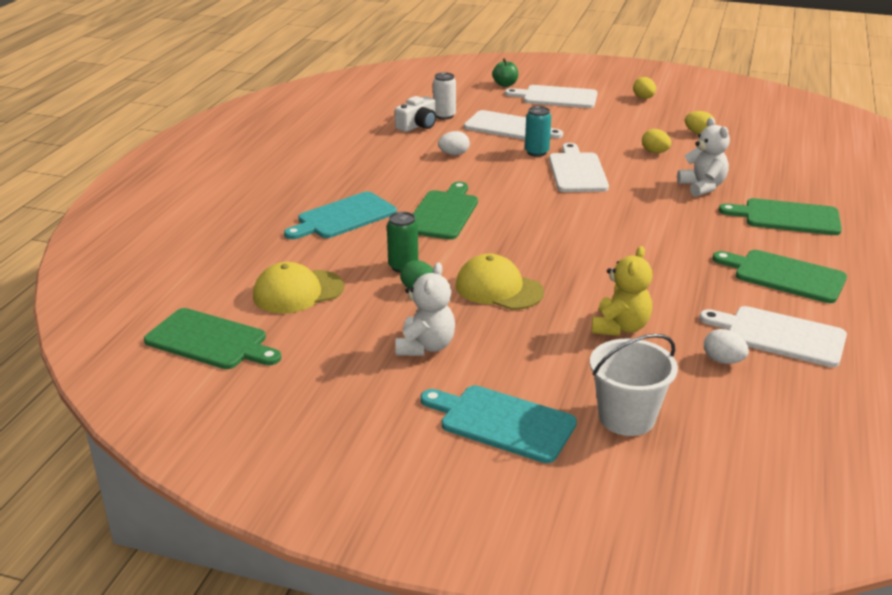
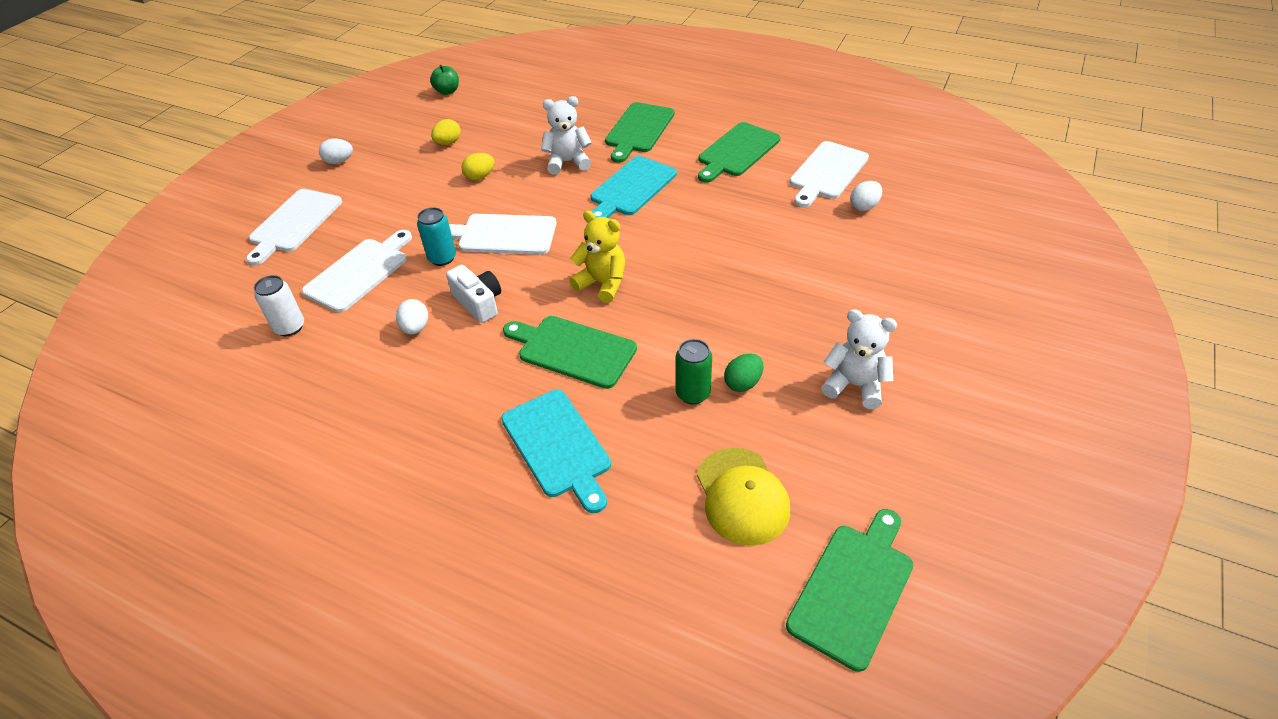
camera: 80 degrees left, 15 degrees up
(418, 125) = (308, 356): white camera -> white camera (478, 302)
(498, 289) = (746, 321): yellow cap -> none
(502, 422) = (969, 342): turquoise cutting board -> turquoise cutting board (631, 188)
(505, 84) = (222, 261): green apple -> green apple (447, 91)
(620, 327) = (816, 252): yellow teddy bear -> yellow teddy bear (602, 283)
(626, 417) = (949, 269): white bucket -> none
(643, 98) = (339, 161): yellow egg -> white egg

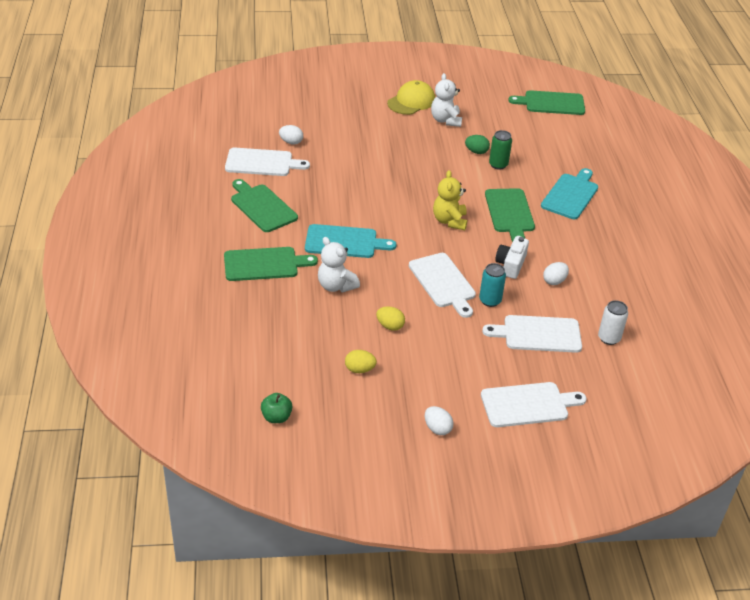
camera: 125 degrees left, 5 degrees down
(737, 151) = (262, 207): green cutting board -> green cutting board turned 135 degrees counterclockwise
(742, 496) = (539, 137): yellow cap -> yellow cap (411, 101)

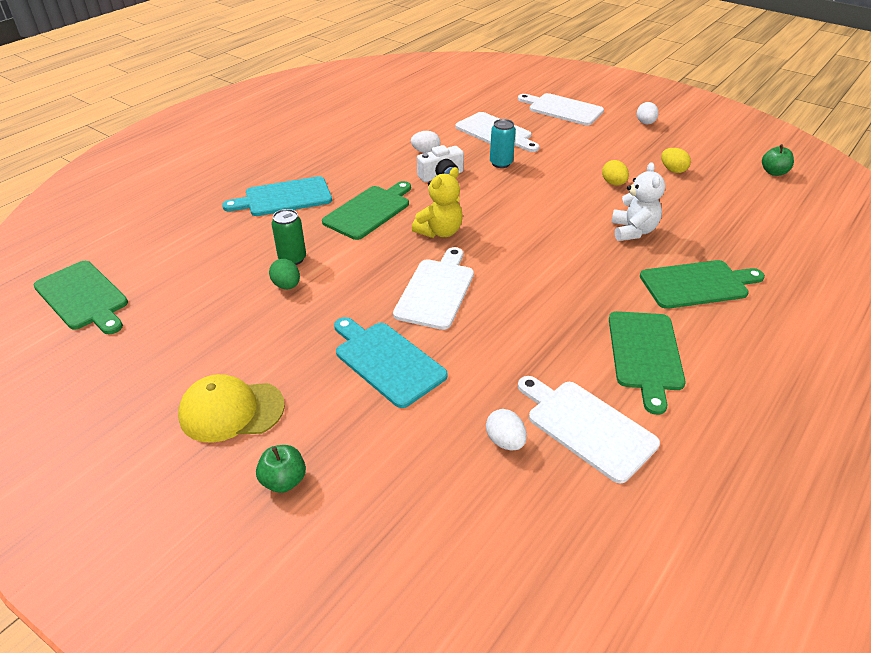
camera: 135 degrees left, 0 degrees up
(264, 264) = (697, 284): green cutting board -> green cutting board turned 135 degrees clockwise
(344, 242) = (580, 264): turquoise cutting board -> turquoise cutting board (387, 361)
(358, 95) = (284, 480): none -> green apple
(443, 282) = (523, 190): white cutting board -> white cutting board (436, 291)
(445, 120) = (244, 349): white teddy bear -> none
(609, 338) = (448, 112): white can -> none

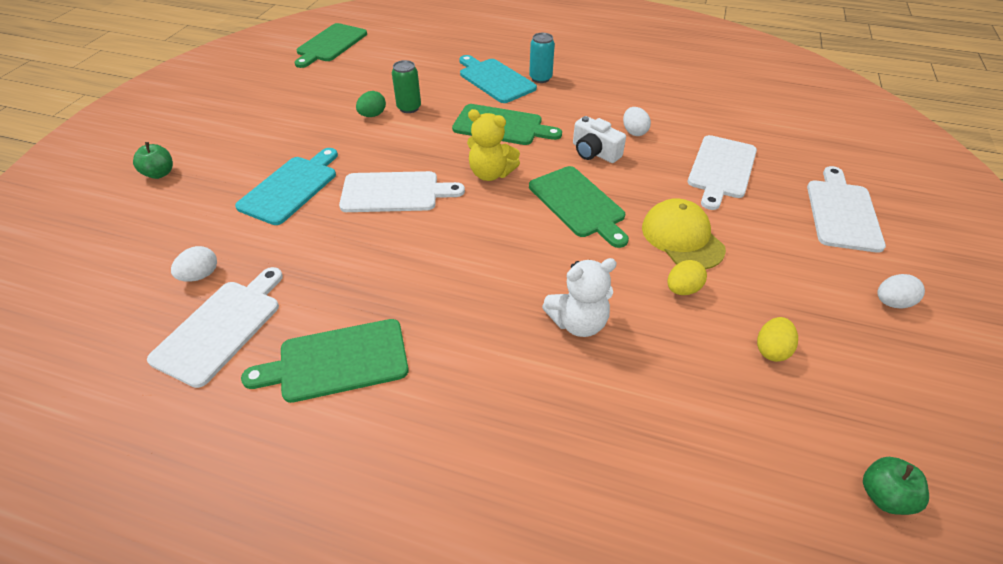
camera: 70 degrees right, 5 degrees up
(231, 411) = (226, 133): yellow cap -> yellow cap (682, 238)
(501, 163) = (654, 186): turquoise can -> turquoise can (540, 78)
(697, 284) = (490, 401): green cutting board -> green cutting board (578, 204)

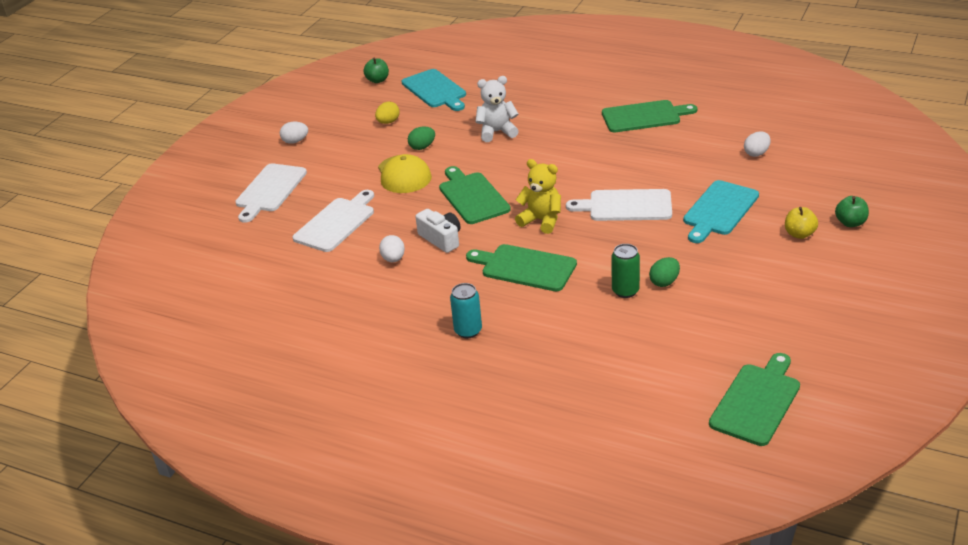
camera: 170 degrees left, 10 degrees down
(221, 161) = (799, 234): none -> yellow apple
(221, 328) = (723, 129): white cutting board -> none
(495, 79) = (524, 330): turquoise cutting board -> turquoise cutting board (435, 90)
(682, 289) = (422, 147): yellow egg -> green egg

